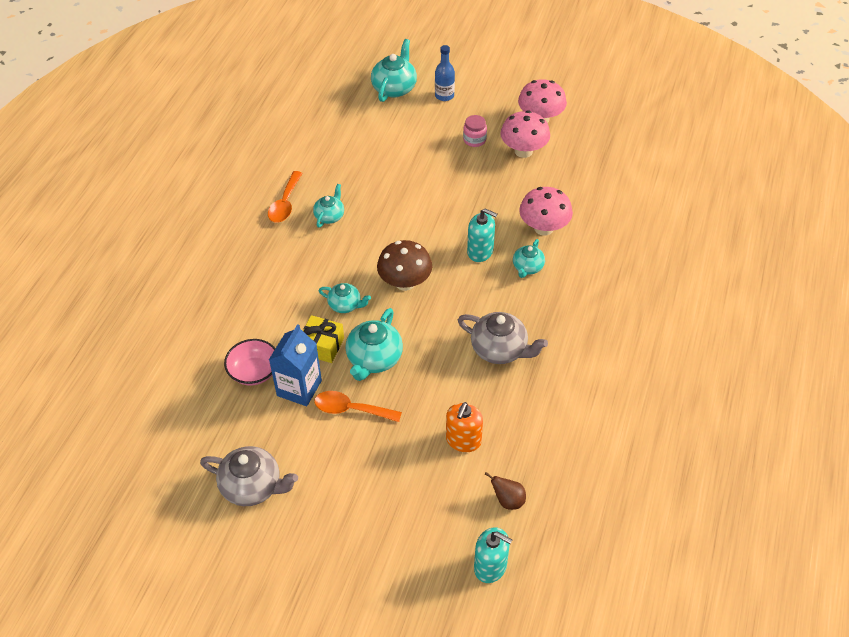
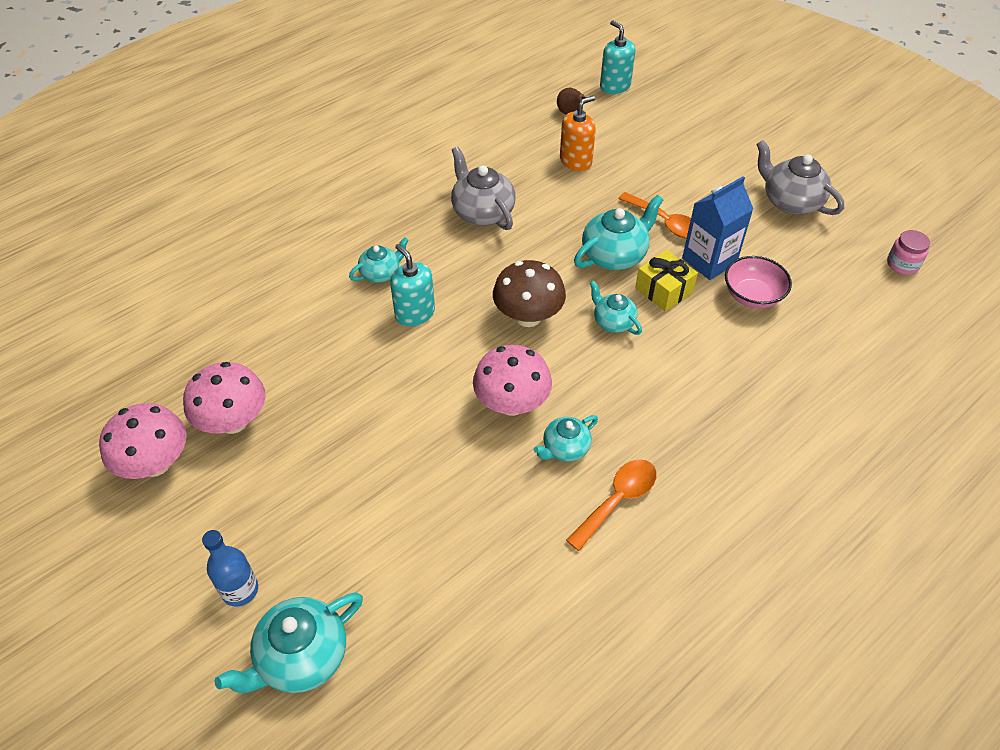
camera: 150 degrees left, 0 degrees up
(474, 140) = (277, 475): pink jar -> pink jar (902, 264)
(543, 228) = (319, 307): pink mushroom -> pink mushroom (512, 403)

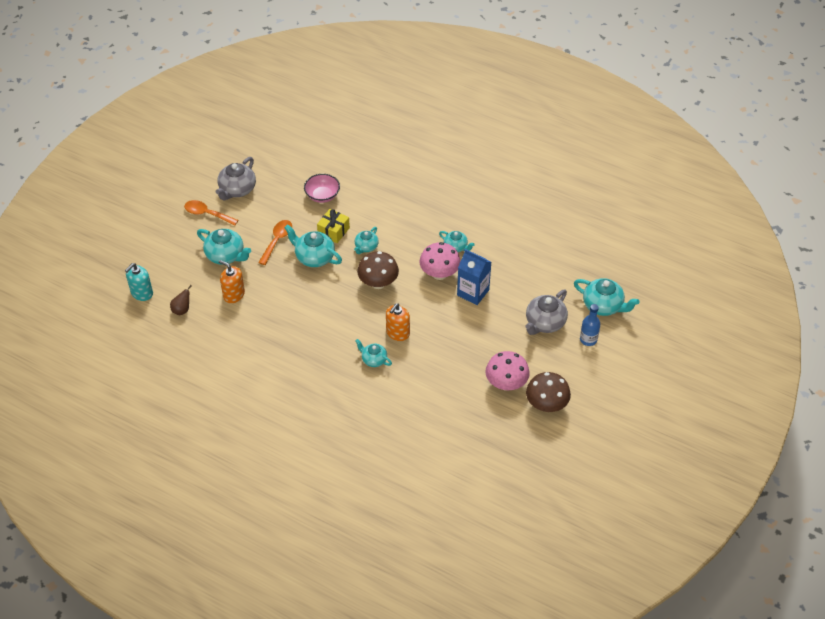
camera: 110 degrees left, 0 degrees up
(155, 463) = (546, 405): pink mushroom -> brown mushroom
(415, 313) = (397, 333): turquoise soap dispenser -> orange soap dispenser
(482, 212) = (301, 328): grey teapot -> grey teapot (544, 323)
(617, 500) = (475, 223): orange spoon -> orange spoon (207, 214)
(654, 166) = (225, 255): none -> turquoise teapot
(709, 261) = (302, 216): blue carton -> blue carton (473, 292)
(902, 264) = (274, 141): pink jar -> none

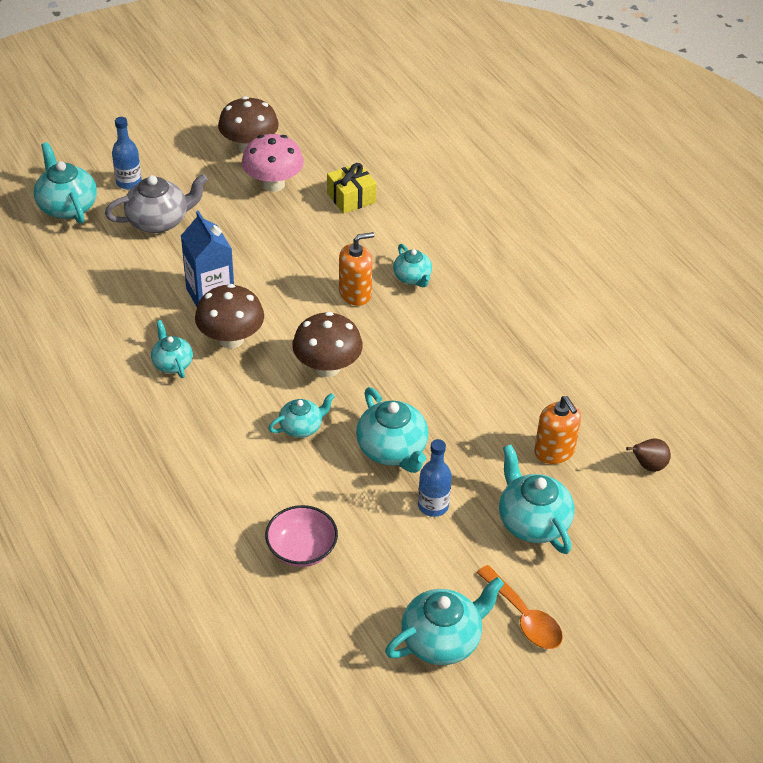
camera: 150 degrees left, 5 degrees down
(142, 293) = (703, 524): turquoise soap dispenser -> none
(237, 190) = (442, 640): grey teapot -> turquoise teapot
(277, 241) = (433, 505): orange spoon -> blue bottle
(333, 231) = (331, 477): yellow gift -> yellow gift (351, 198)
(439, 274) = (231, 339): pink mushroom -> brown mushroom

